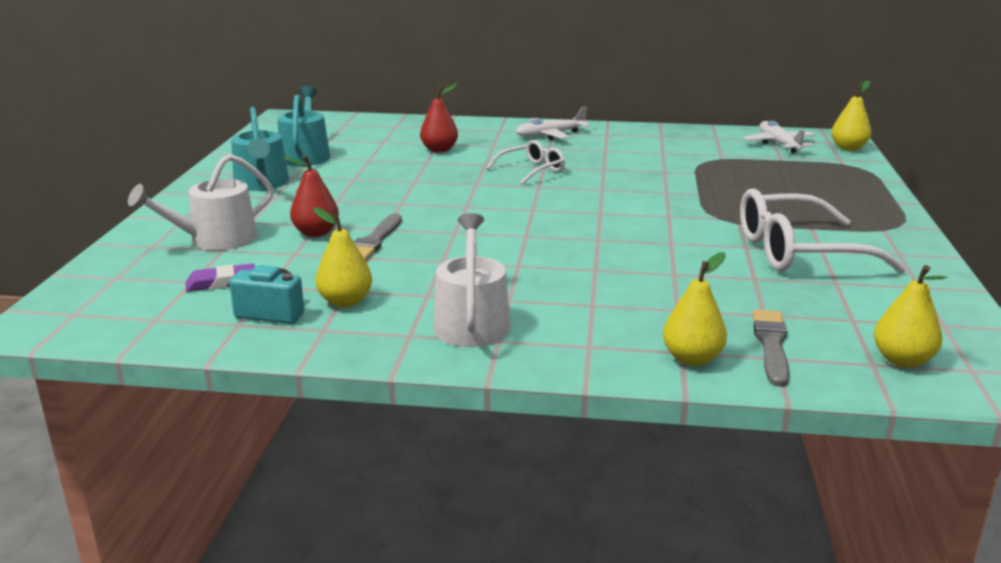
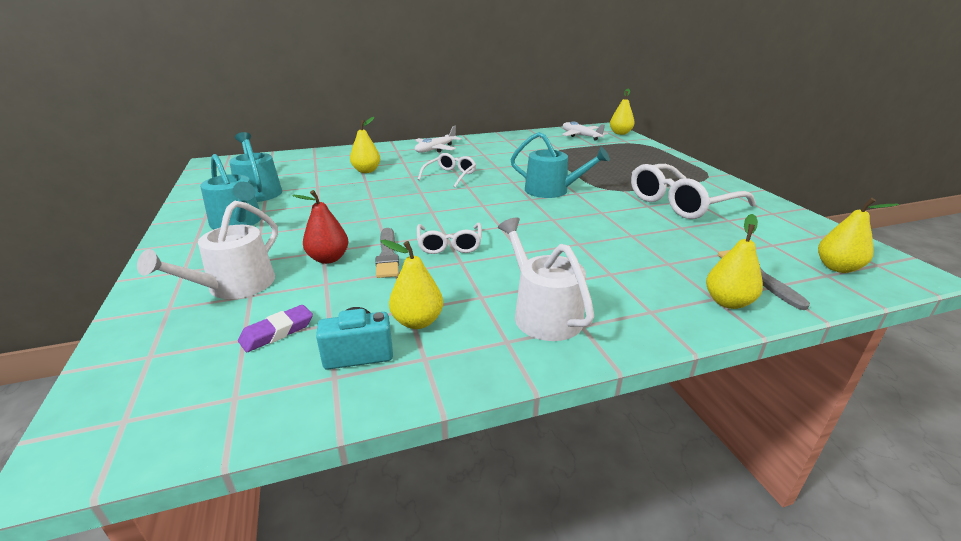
camera: 25 degrees left, 5 degrees up
(439, 150) = (366, 171): red pear -> yellow pear
(448, 243) = (449, 245): none -> white glasses
(639, 208) = (552, 190): none -> turquoise watering can

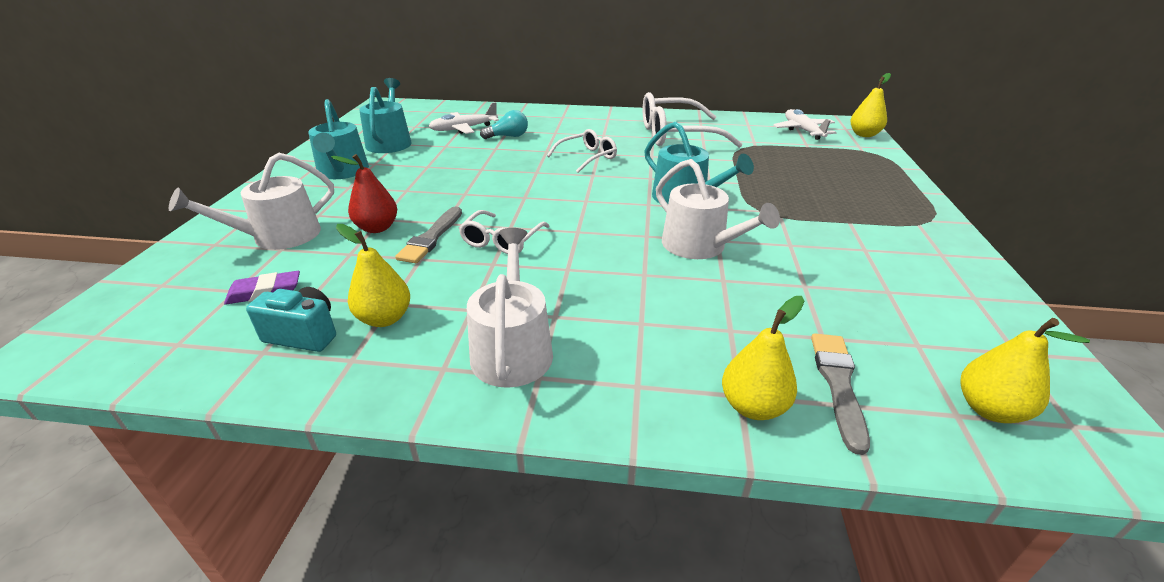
camera: 25 degrees right, 5 degrees up
(366, 171) = (508, 136): yellow pear -> turquoise light bulb
(436, 149) = (605, 122): white plane -> white plane (464, 129)
(595, 218) = (700, 246): none -> white watering can
(681, 203) = (843, 251): white glasses -> white glasses (676, 135)

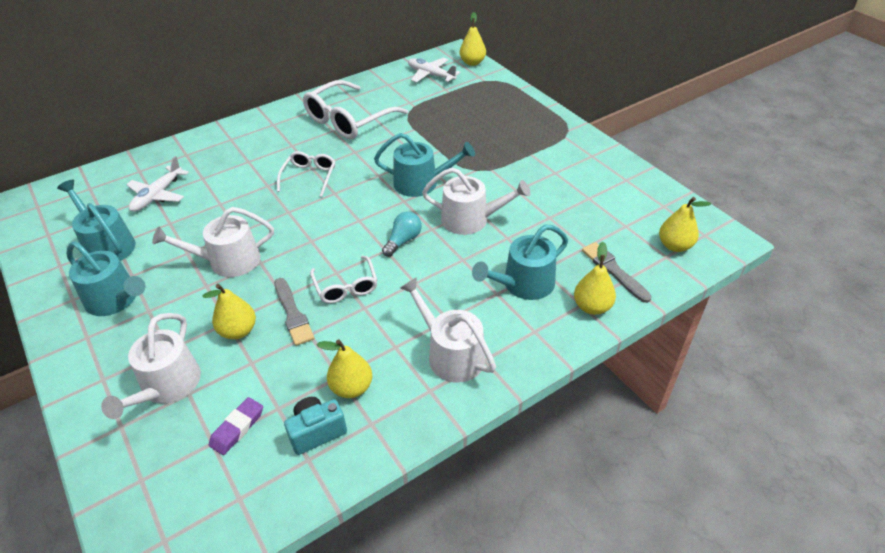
camera: 40 degrees left, 10 degrees up
(377, 228) = (238, 331): red pear -> yellow pear
(444, 182) = (228, 261): none -> white watering can
(508, 136) = (213, 185): turquoise light bulb -> turquoise light bulb (403, 241)
(686, 331) = (523, 284): none -> turquoise watering can

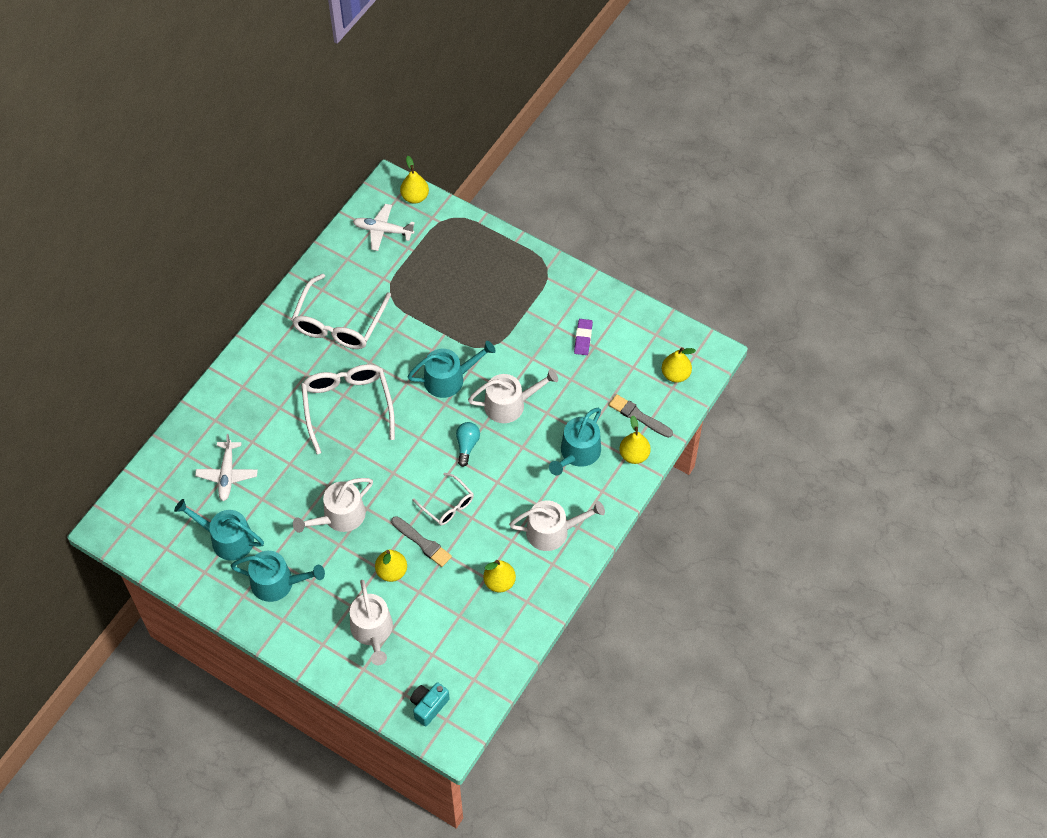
camera: 25 degrees left, 15 degrees up
(237, 428) = (442, 639): purple eraser -> purple eraser (583, 338)
(309, 177) = (347, 406): white glasses -> white glasses, size x1.79
(316, 432) = (495, 621): turquoise camera -> turquoise camera (428, 706)
(451, 354) = (553, 531): white watering can -> white watering can turned 150 degrees clockwise

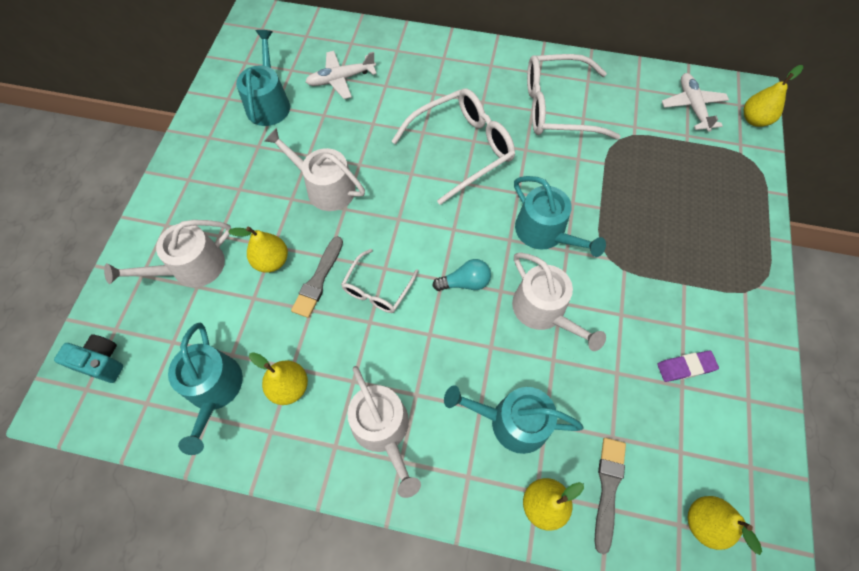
camera: 70 degrees right, 5 degrees up
(278, 583) = (230, 160): turquoise watering can -> turquoise watering can (214, 390)

